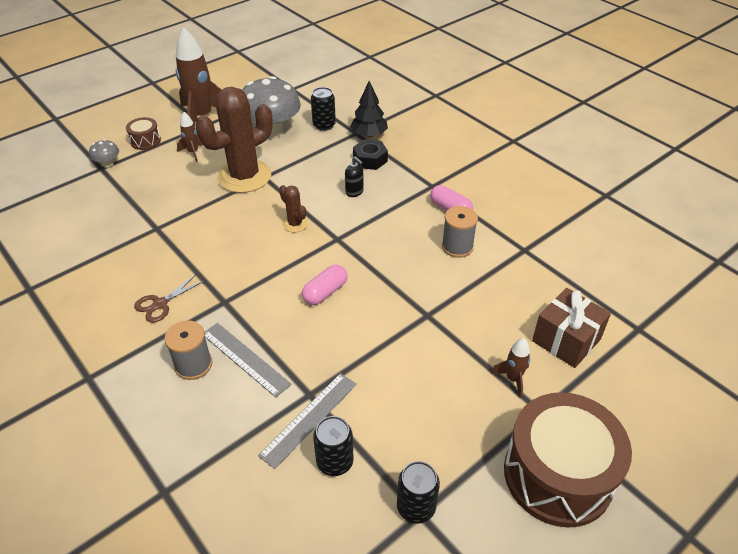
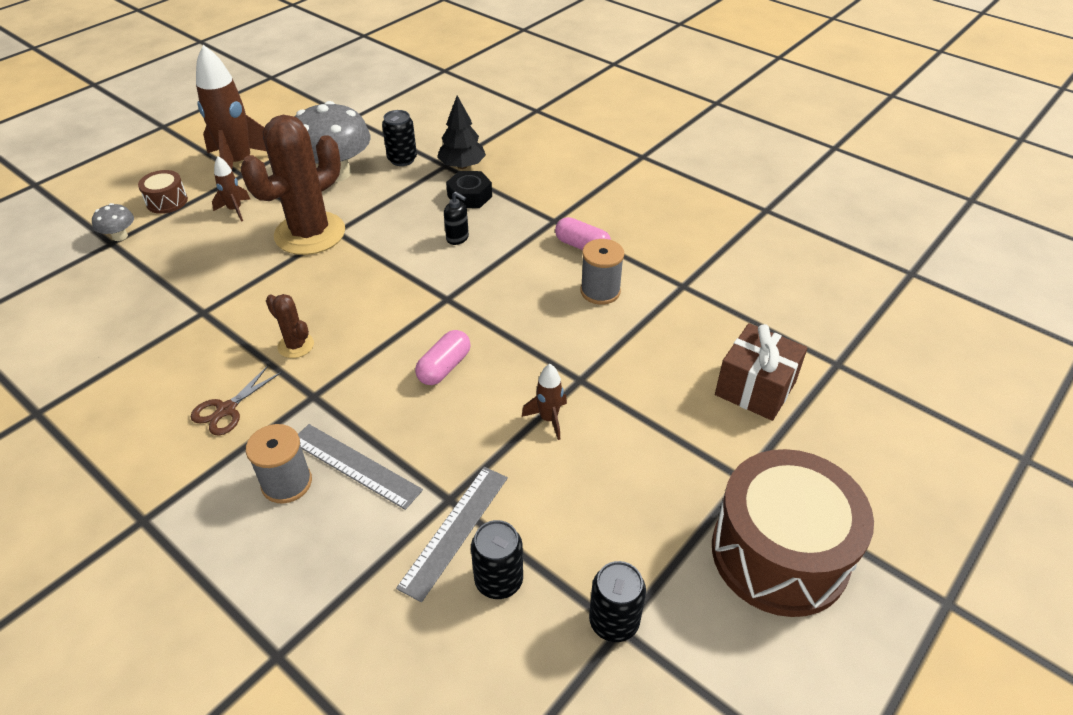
camera: 10 degrees left, 0 degrees up
(295, 224) = (388, 286): brown cactus -> brown cactus (296, 345)
(513, 379) = (701, 444): brown rocket -> brown rocket (548, 419)

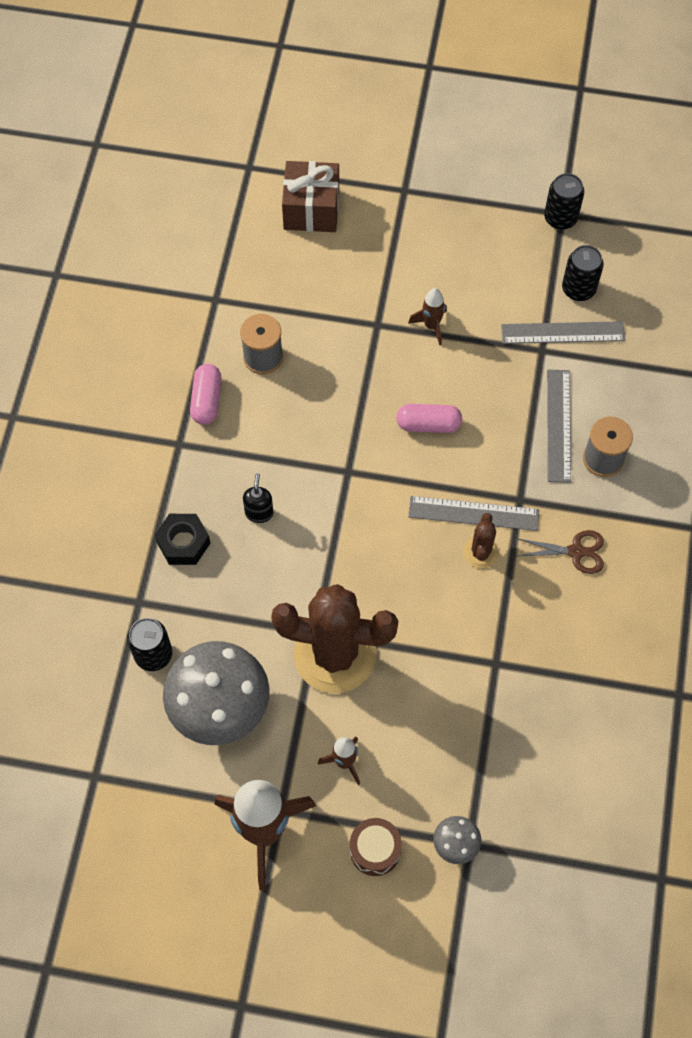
camera: 120 degrees left, 20 degrees up
(333, 357) = (473, 513): none -> grey ruler
(462, 166) = (131, 583): black tree -> none
(779, 553) = (452, 153): brown drum -> none

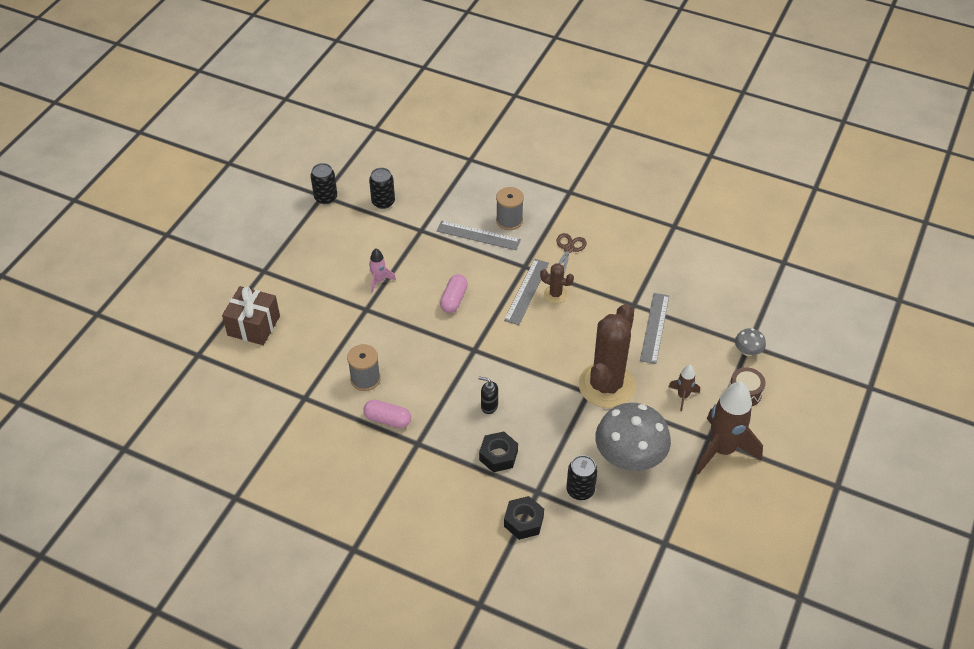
camera: 75 degrees left, 15 degrees down
(91, 596) = (523, 521): none -> black nut
(431, 326) = (379, 281): brown rocket -> pink rocket
(563, 332) = (412, 217): grey ruler -> grey ruler (654, 327)

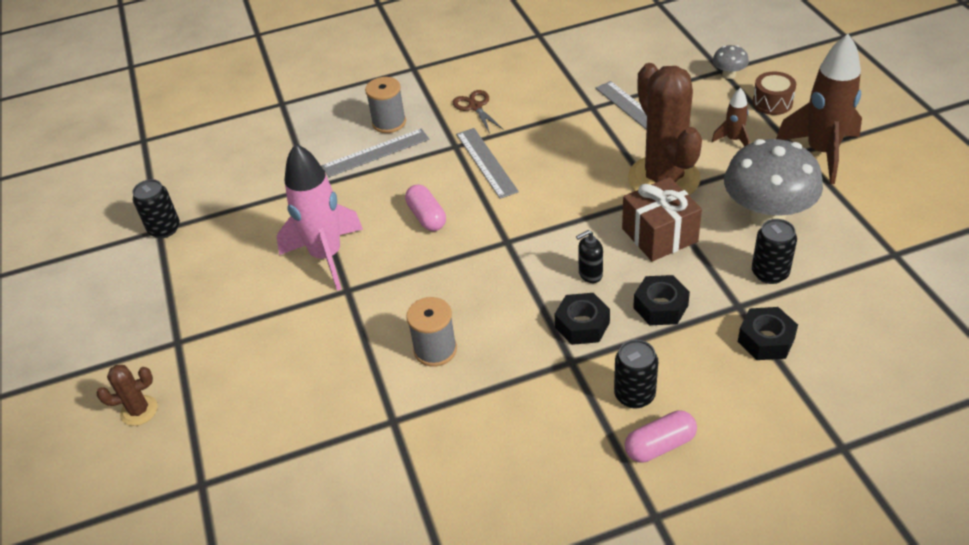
camera: 40 degrees left, 5 degrees down
(254, 326) = (236, 401): brown gift -> brown gift (659, 235)
(379, 281) = (327, 256): pink rocket -> pink rocket, size x2.12
(383, 202) = (237, 191): black can -> black can (634, 395)
(387, 419) = (511, 366): pink capsule -> pink capsule (660, 445)
(447, 429) = (582, 325): none -> black nut
(555, 294) = (515, 146): brown cactus -> brown cactus (139, 411)

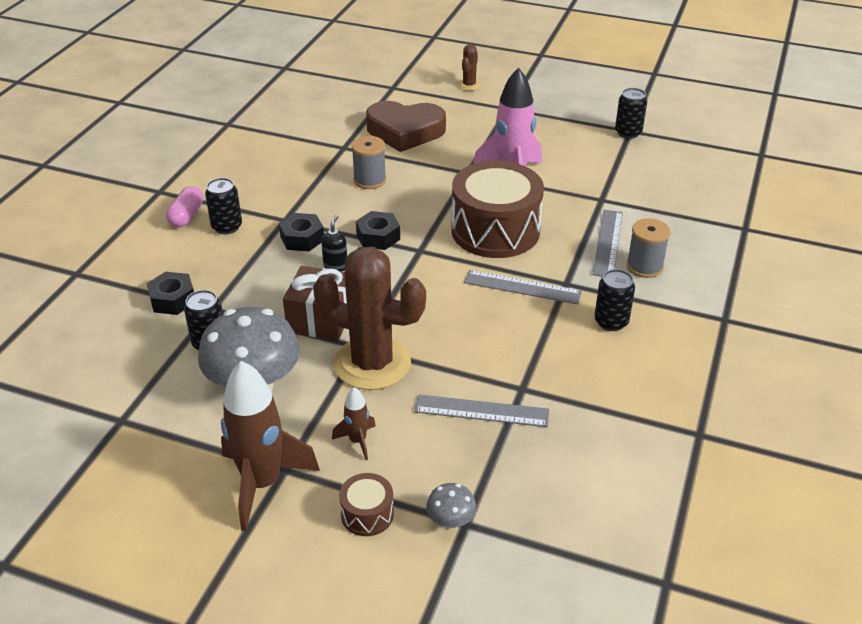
camera: 125 degrees right, 5 degrees down
(307, 392) = (405, 131): none -> brown heart
(427, 217) = (495, 230): pink capsule -> brown drum
(475, 107) = (611, 322): brown scissors -> black can
(660, 306) = (264, 276): black nut -> black nut (378, 237)

